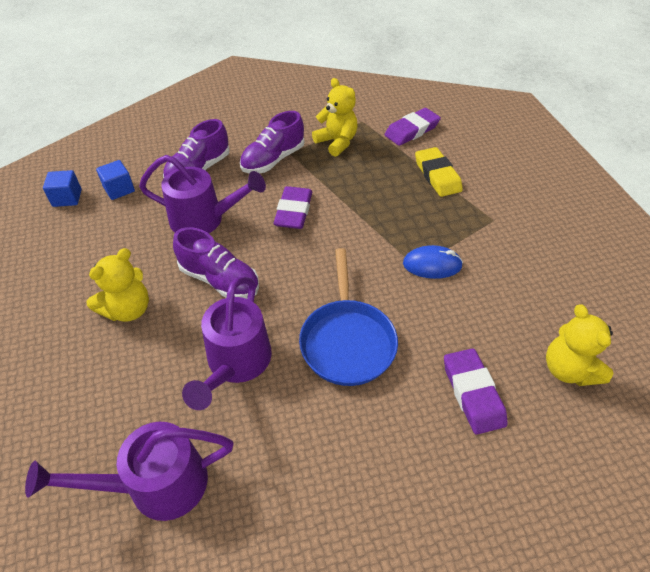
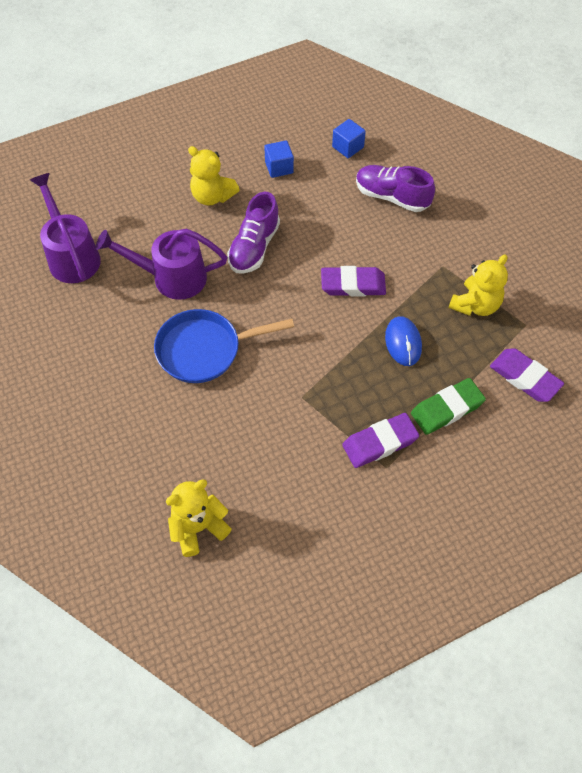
camera: 80 degrees right, 10 degrees up
(67, 198) = (327, 116): blue cube -> blue cube (279, 167)
(205, 220) = (324, 219): purple watering can -> none
(273, 160) = (426, 253): purple shoe -> none
(432, 265) = (306, 410): blue mouse -> blue mouse (403, 342)
(437, 175) = (447, 409): yellow eraser -> green eraser
(473, 393) = (164, 448): purple eraser -> purple eraser (380, 443)

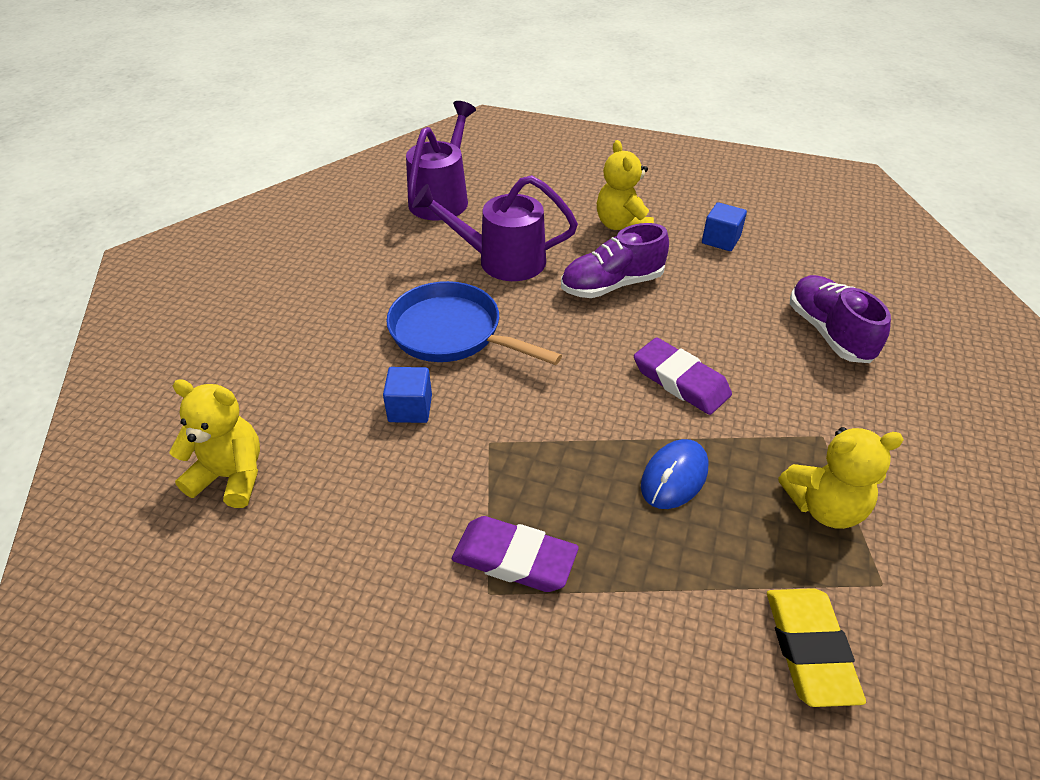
camera: 45 degrees right, 15 degrees down
(171, 277) = (501, 260): purple watering can -> purple watering can turned 45 degrees counterclockwise
(348, 147) = (823, 263): blue cube -> blue cube (410, 408)
(447, 409) = (646, 593): green eraser -> none
(524, 378) = (809, 649): purple eraser -> yellow eraser

